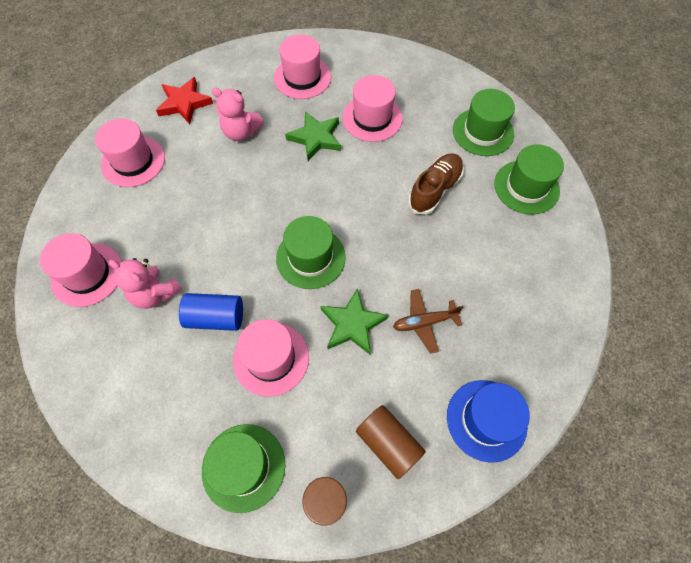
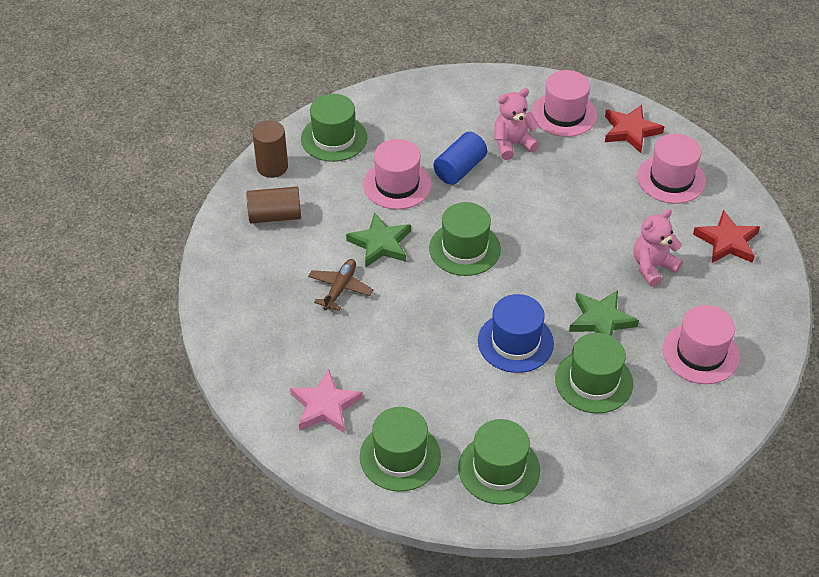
camera: 125 degrees right, 15 degrees down
(85, 213) = (630, 131): none -> red star
(372, 118) = (593, 381): pink hat -> green hat
(434, 190) = (460, 377): brown shoe -> none
(486, 420) = (234, 278): blue hat -> blue hat (515, 342)
(534, 256) = (325, 406): none -> pink star

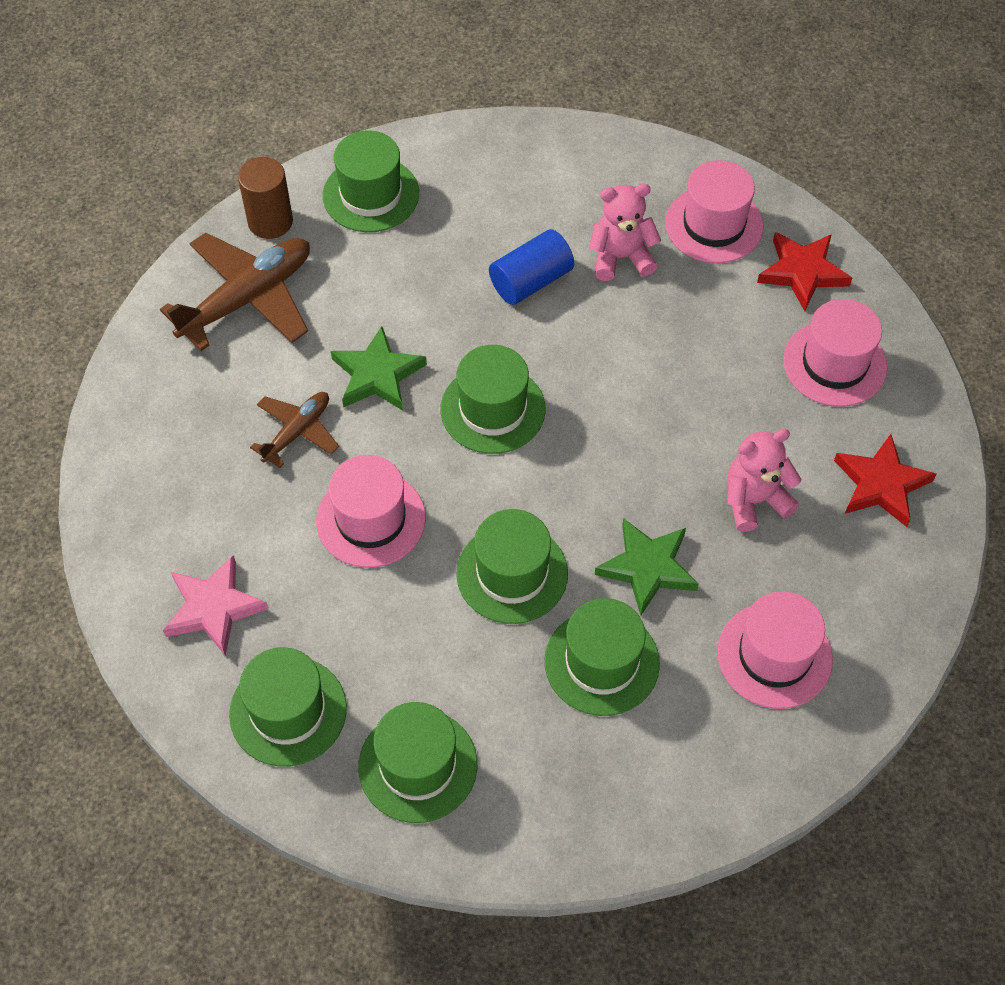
camera: 15 degrees right, 10 degrees up
(275, 216) = (247, 299): brown cylinder -> brown plane
(397, 184) = (433, 286): pink hat -> pink hat (371, 519)
(515, 342) = (512, 573): blue hat -> green hat

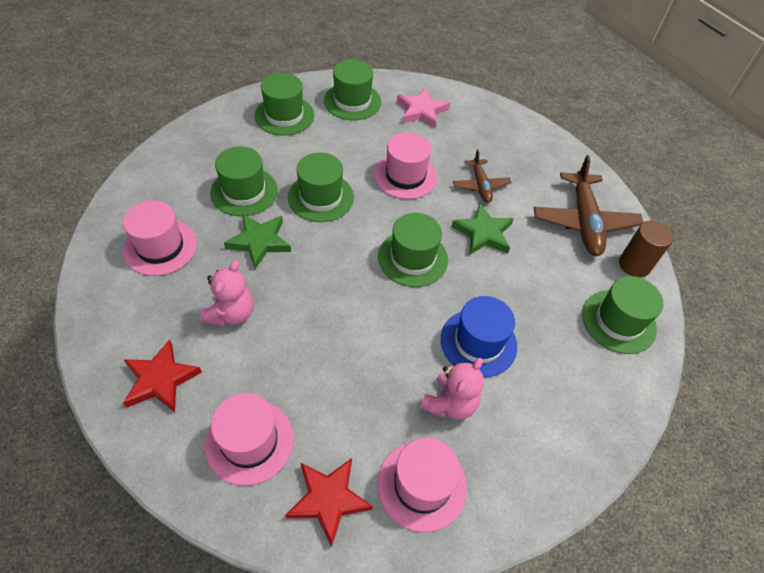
camera: 130 degrees right, 5 degrees down
(531, 281) = (478, 342): blue cylinder -> blue hat

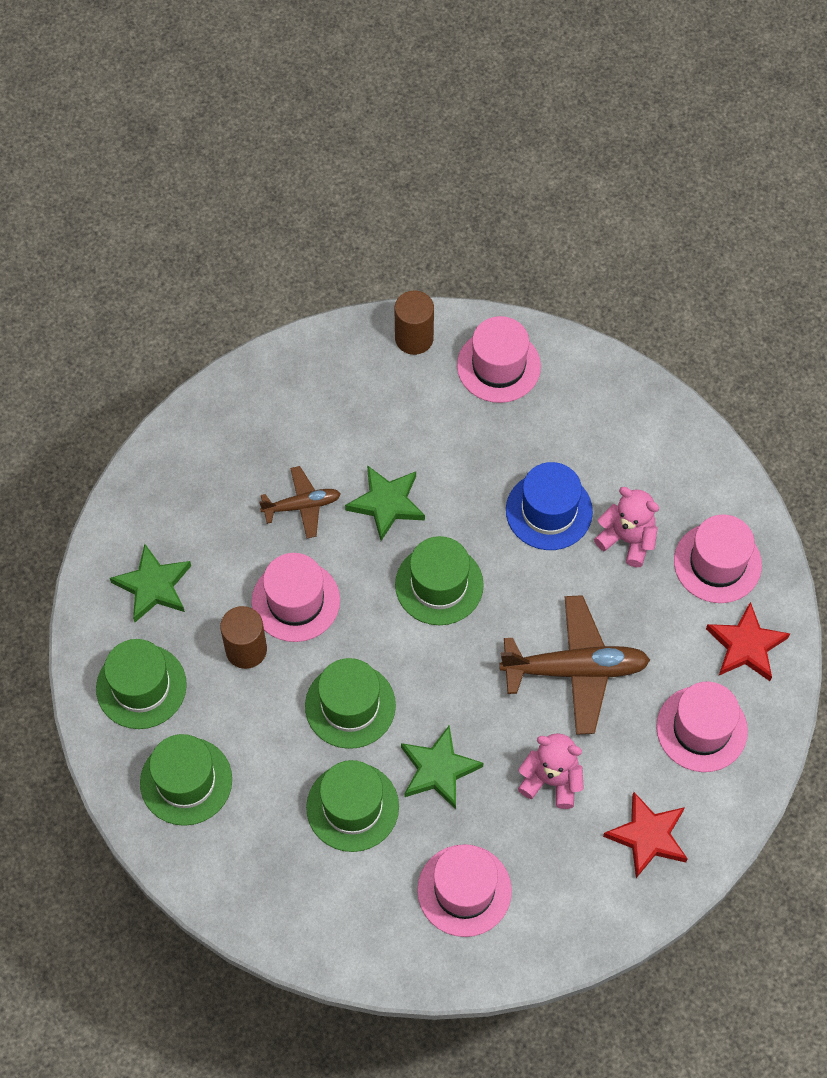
camera: 90 degrees left, 10 degrees up
(371, 149) = (246, 650): none -> brown cylinder
(421, 111) = (153, 586): pink star -> green star
(584, 221) = (351, 386): brown plane -> brown plane (575, 669)
(618, 321) = (498, 366): green hat -> pink hat

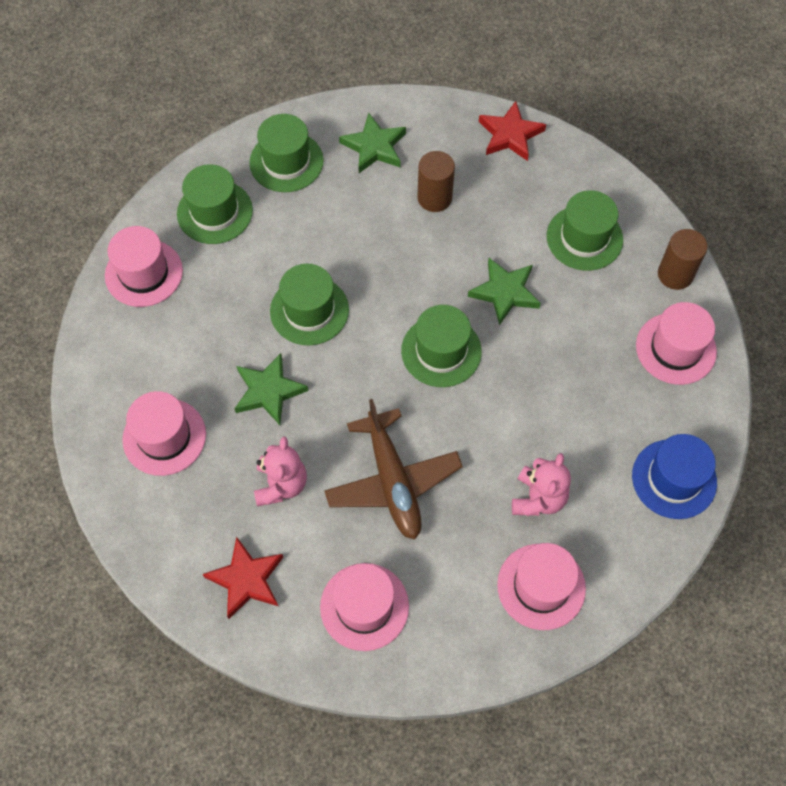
camera: 75 degrees right, 0 degrees up
(246, 650) = (338, 224): brown cylinder -> brown cylinder (434, 198)
(295, 601) = (392, 247): pink hat -> pink hat (144, 273)
(302, 506) = (480, 230): brown plane -> none
(352, 807) = (220, 334): green hat -> green hat (584, 238)
(549, 511) = (543, 424): blue hat -> blue hat (674, 479)
(746, 646) = (462, 631): red star -> red star (510, 135)

